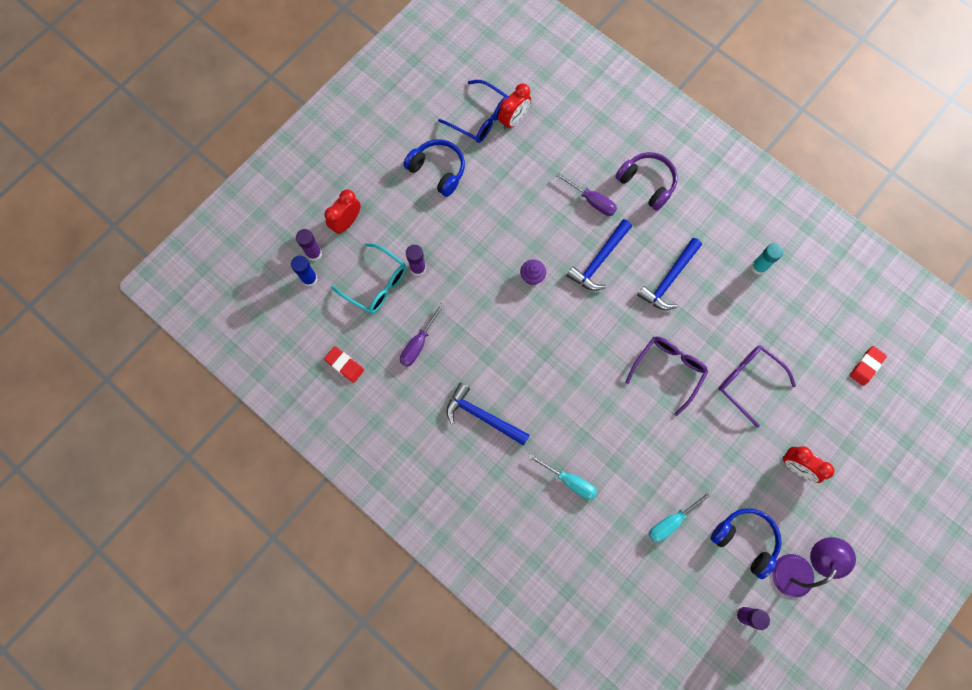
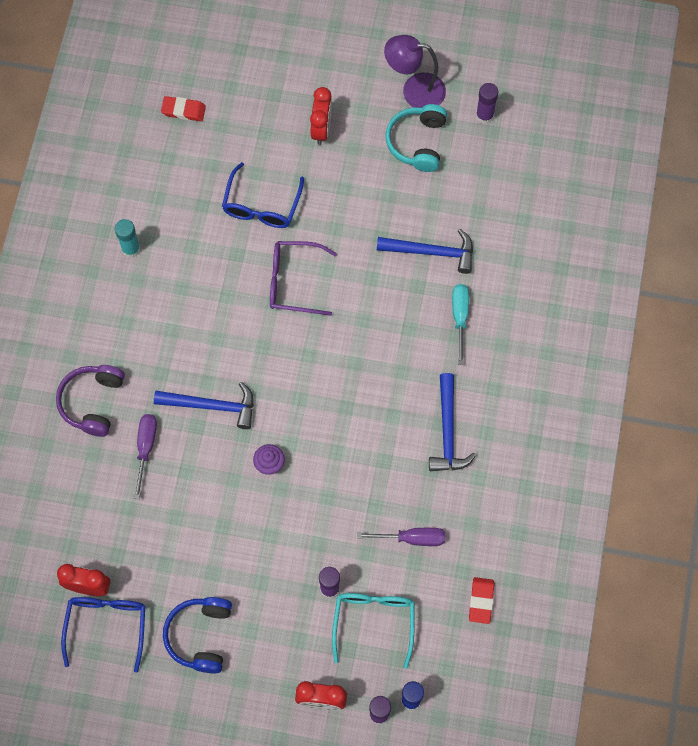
camera: 120 degrees left, 5 degrees down
(669, 279) = (194, 327): blue hammer -> blue hammer (432, 252)
(671, 521) = (440, 211): turquoise screwdriver -> none
(745, 540) = (417, 142): blue headphones -> turquoise headphones
(748, 381) = (261, 205): purple glasses -> blue glasses

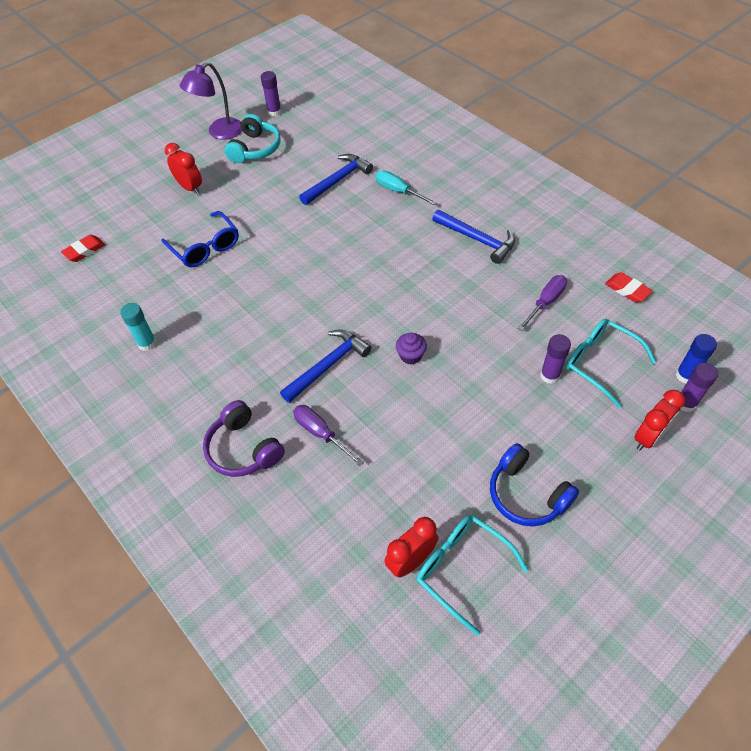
camera: 50 degrees left, 15 degrees down
(107, 626) = (462, 569): blue glasses -> turquoise glasses
(293, 282) = (281, 261): purple glasses -> none
(417, 142) = (255, 149): turquoise headphones -> turquoise headphones turned 120 degrees counterclockwise

